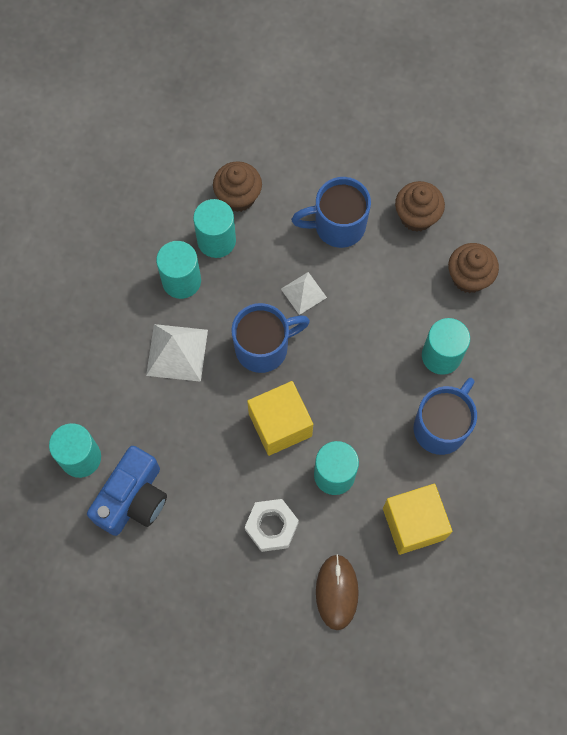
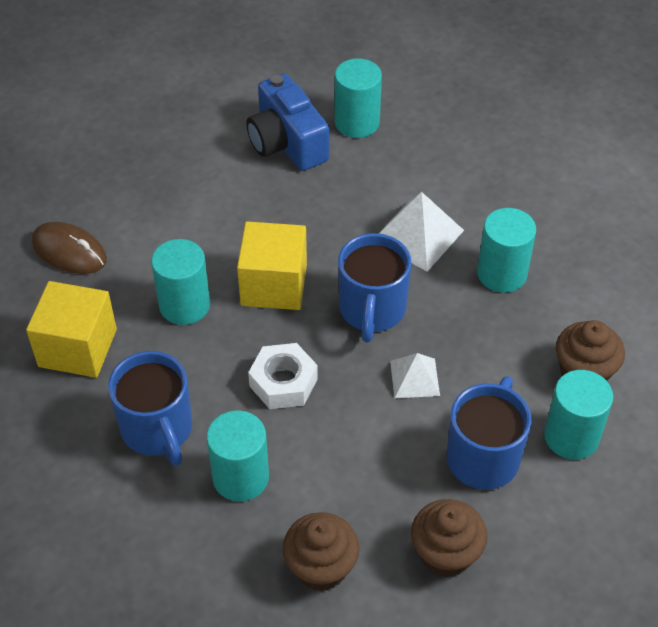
camera: 120 degrees right, 20 degrees down
(216, 240) = (535, 326): turquoise cylinder -> turquoise cylinder (571, 436)
(271, 526) = (175, 231): white nut -> white nut (283, 382)

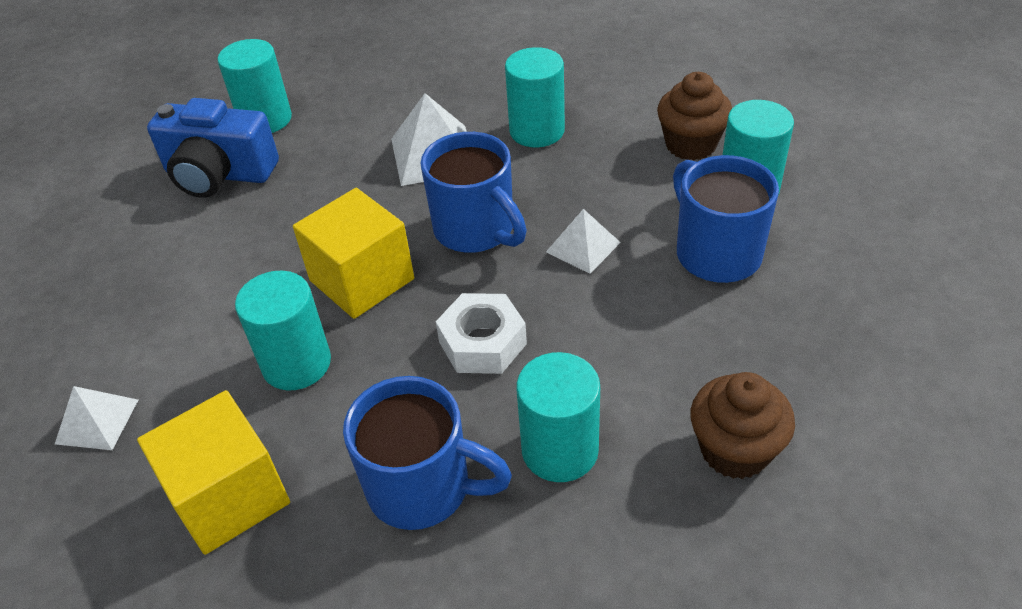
camera: 45 degrees left, 5 degrees down
(69, 251) = (97, 421): brown mouse -> white pyramid
(445, 554) = (801, 343): brown cupcake -> none

